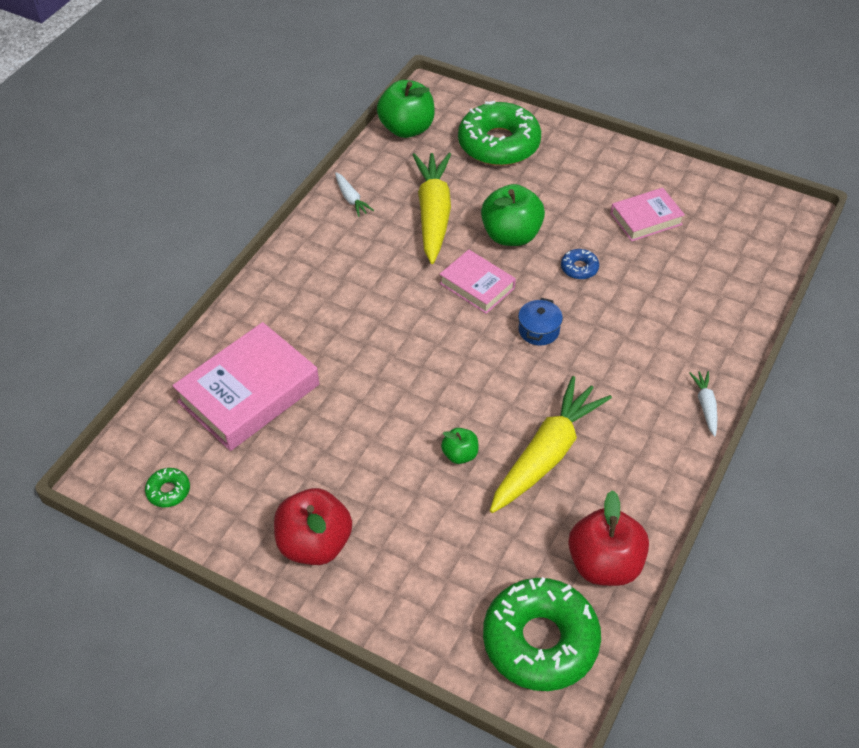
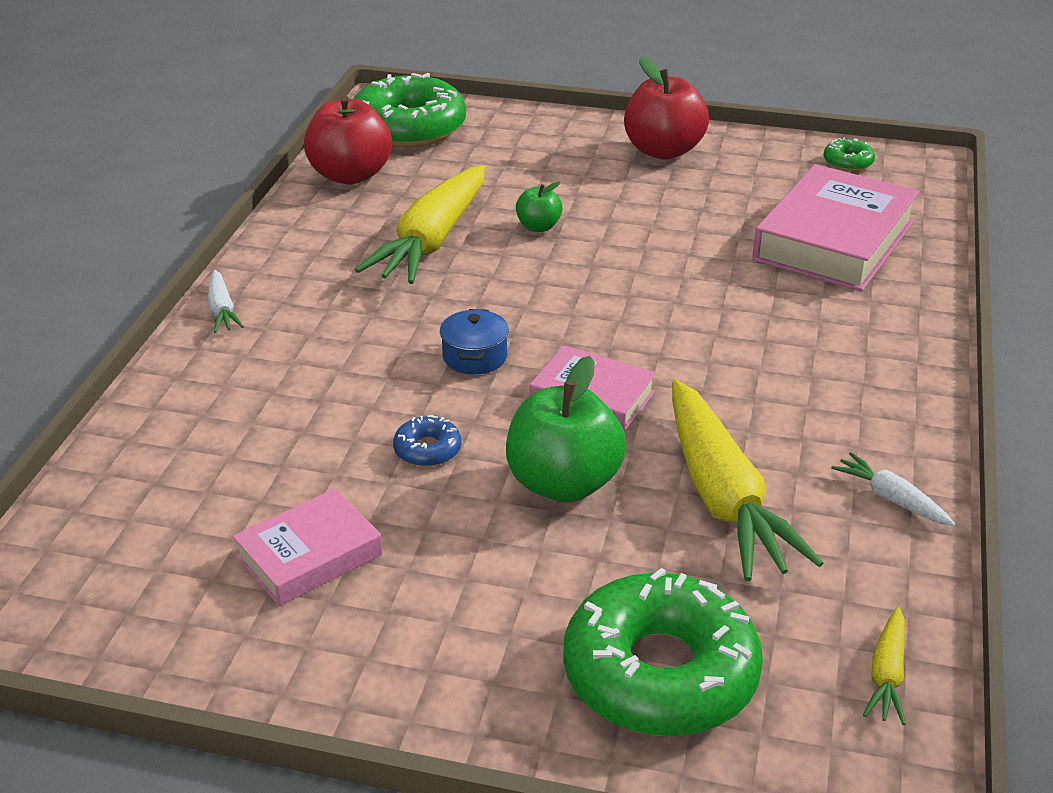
camera: 165 degrees right, 15 degrees down
(407, 129) = (887, 674): green apple -> yellow carrot

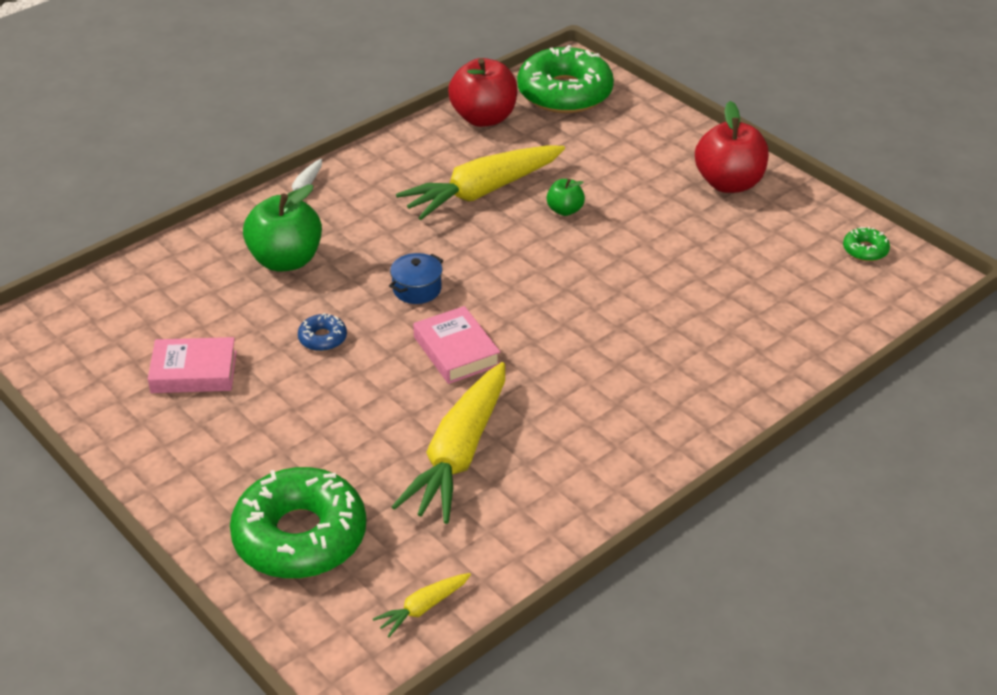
camera: 35 degrees right, 5 degrees up
(563, 483) = (375, 398): green apple -> green apple (286, 260)
(834, 241) = (767, 311): pink book -> none
(891, 499) = (563, 510): white carrot -> none

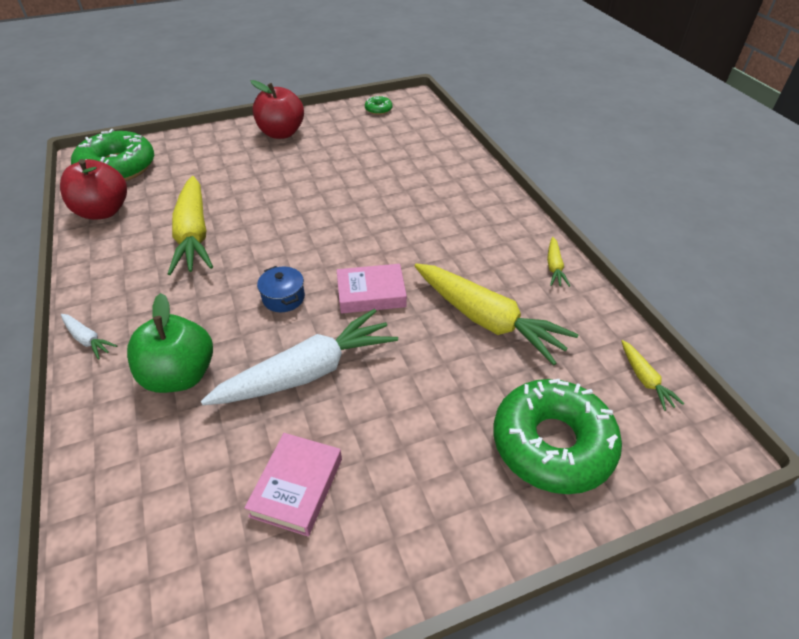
camera: 70 degrees left, 5 degrees up
(322, 338) = (307, 372): blue donut -> white carrot
(565, 210) = (251, 202): green apple -> none
(590, 501) = (554, 267): none -> yellow carrot

